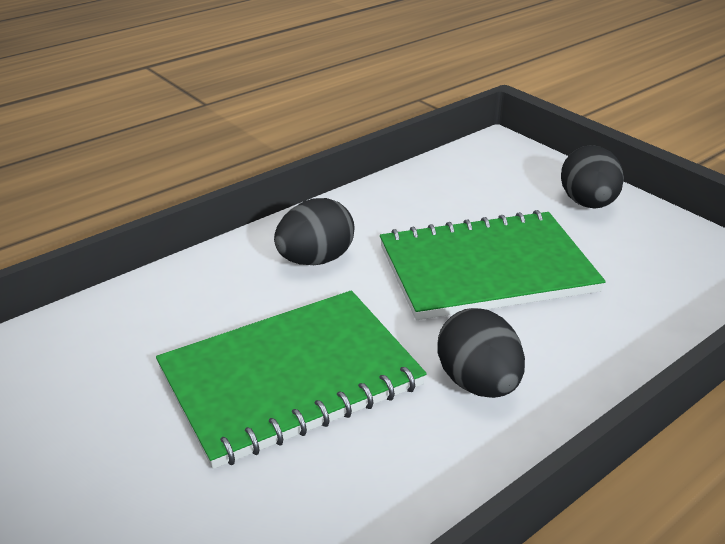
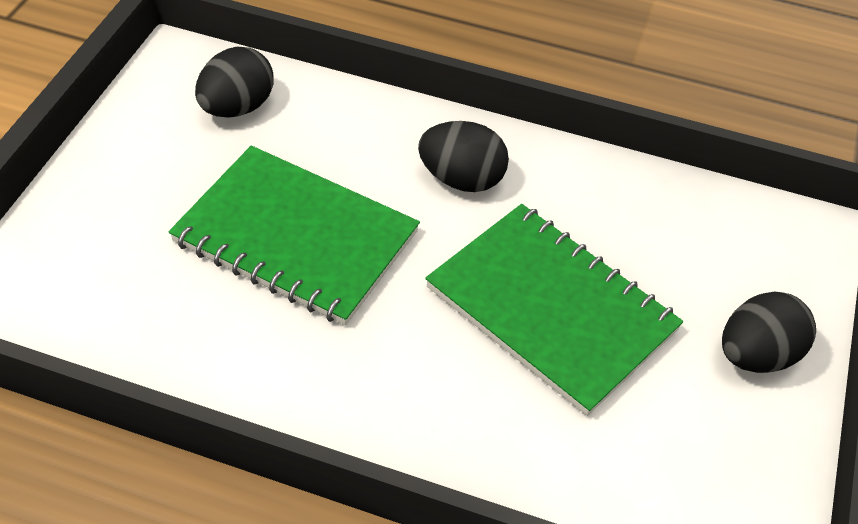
camera: 55 degrees right, 15 degrees up
(478, 383) = (375, 364): black egg -> black egg (237, 108)

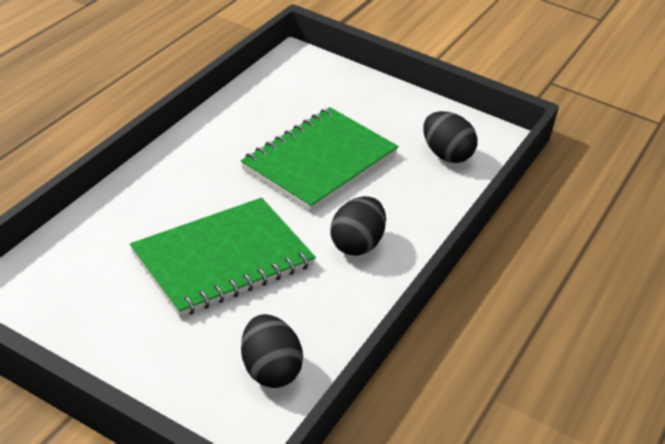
camera: 100 degrees right, 10 degrees down
(756, 355) = (141, 356): black egg -> black egg (269, 370)

